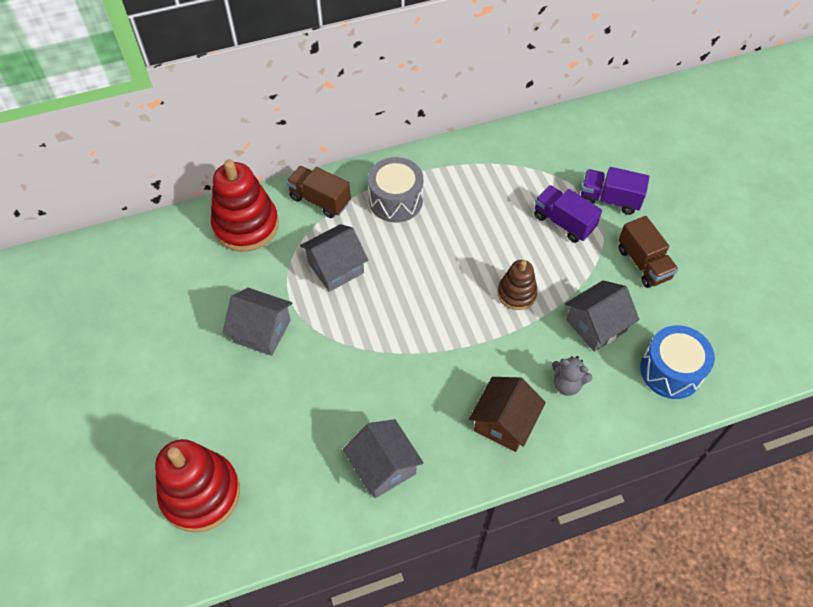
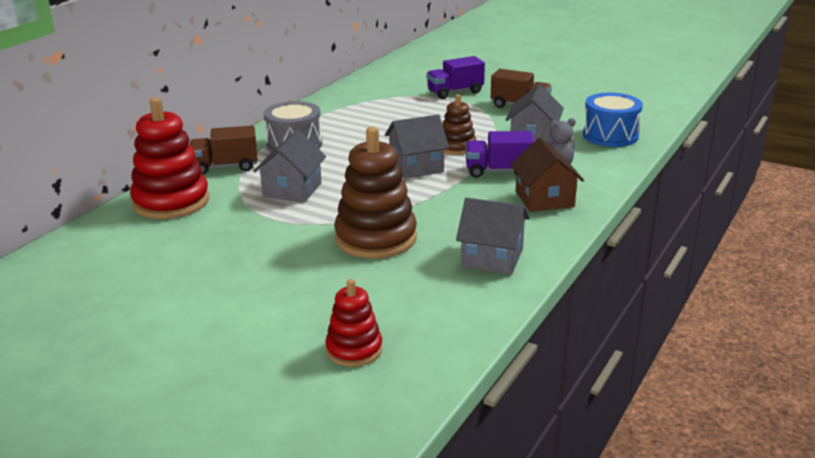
camera: 40 degrees left, 30 degrees down
(200, 493) = (354, 349): red stacking toy -> red stacking toy, size x0.57
(262, 331) = (273, 243): grey house -> grey house (416, 166)
(331, 377) = (376, 238): none -> brown stacking toy
(563, 222) = (439, 110): purple truck -> purple truck (498, 171)

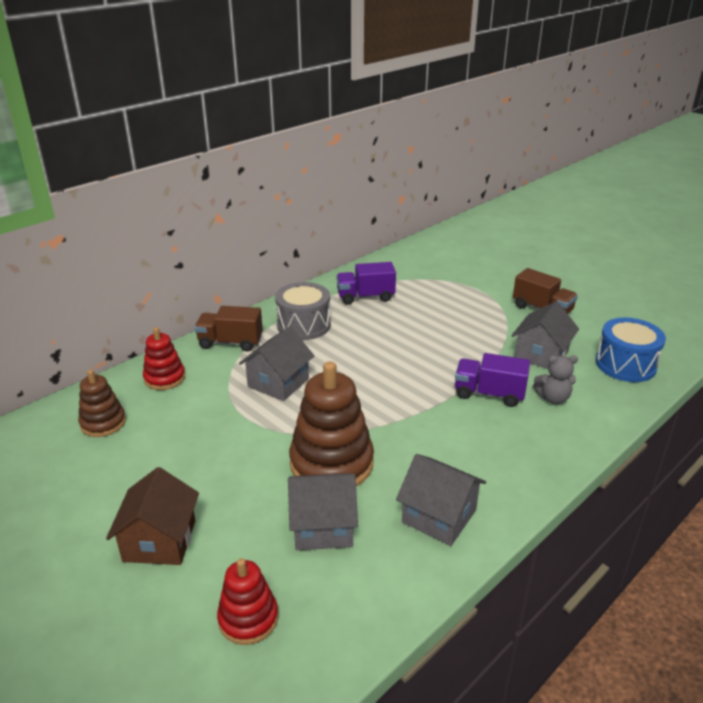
camera: 15 degrees right, 5 degrees up
(171, 202) = (164, 378): red stacking toy -> red stacking toy, size x0.57
(416, 166) = (408, 373): grey house -> grey house (323, 526)
(455, 92) = (482, 281): purple truck -> purple truck (365, 297)
(457, 147) = (458, 354): brown stacking toy -> brown stacking toy (103, 423)
(544, 199) = (524, 442): brown house -> brown house (160, 541)

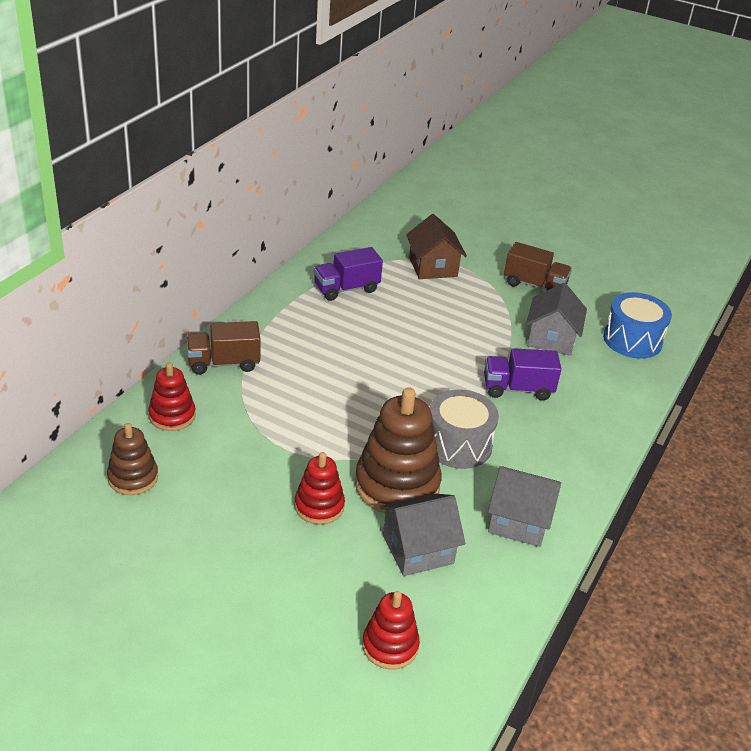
camera: 20 degrees left, 5 degrees up
(160, 541) = (267, 591): brown house -> brown house (433, 267)
(249, 471) = (319, 506): none -> red stacking toy
(278, 383) = (301, 405): grey house -> none
(303, 325) = (295, 332): grey drum -> grey drum (458, 444)
(553, 398) = (578, 386): grey teddy bear -> none

